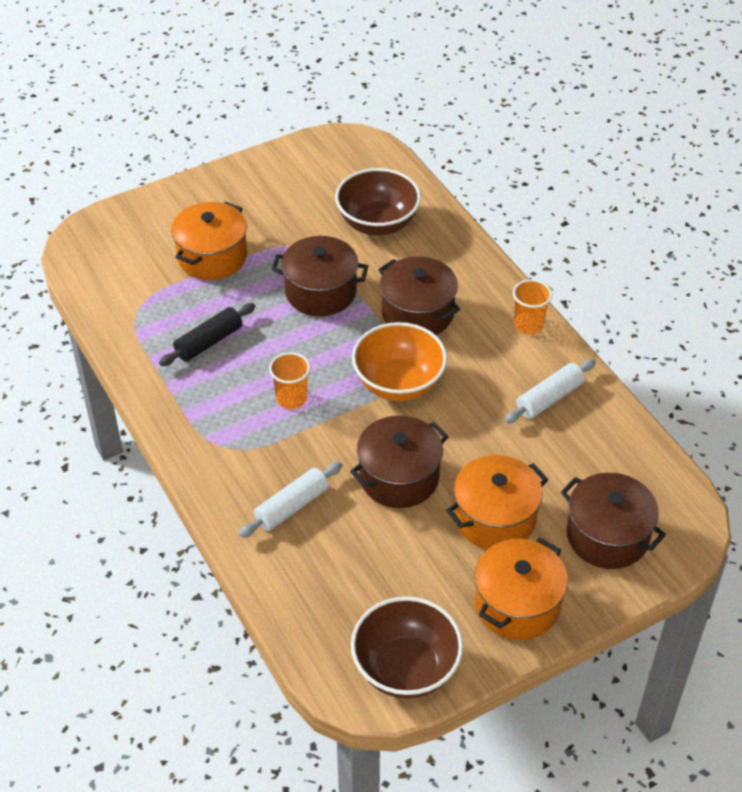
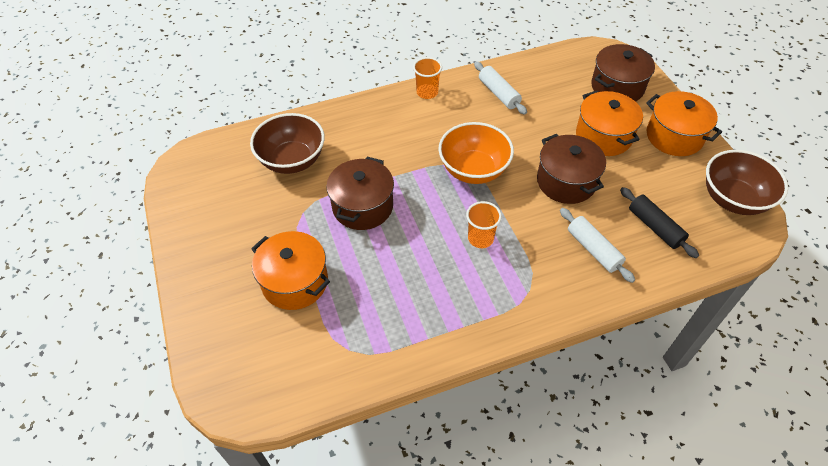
camera: 80 degrees left, 5 degrees up
(209, 342) = (404, 292): black rolling pin -> black rolling pin (655, 227)
(417, 313) = (402, 149): brown pot -> none

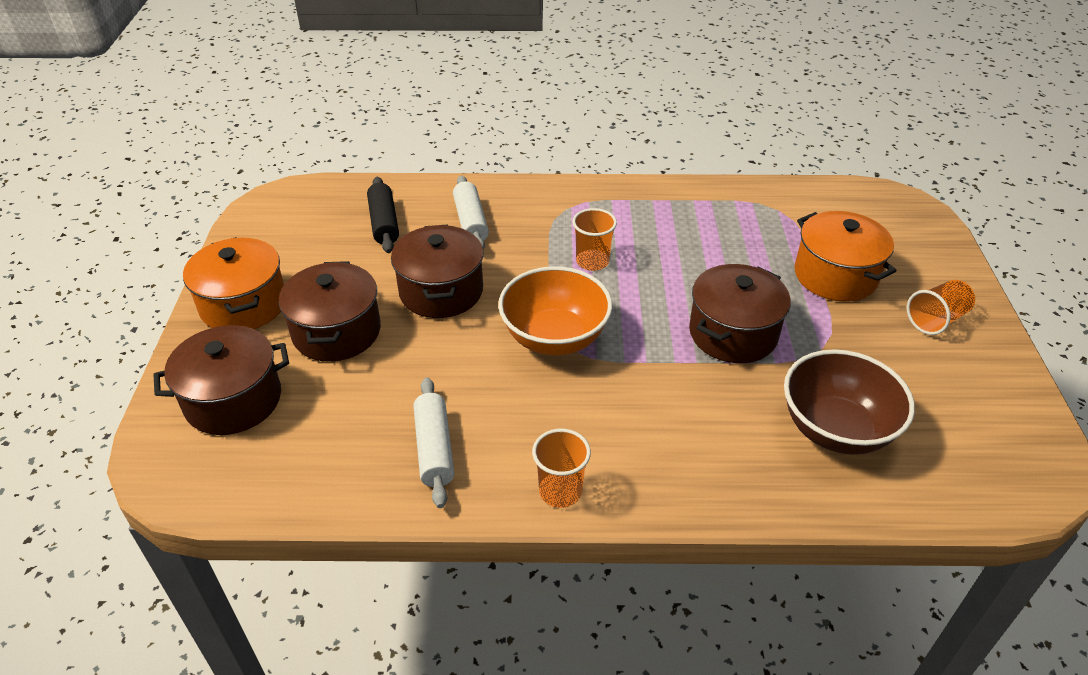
camera: 160 degrees left, 10 degrees down
(221, 261) = (936, 319): none -> orange cup
(603, 136) = (336, 331): orange pot -> brown pot
(733, 199) = (267, 224): brown bowl -> none

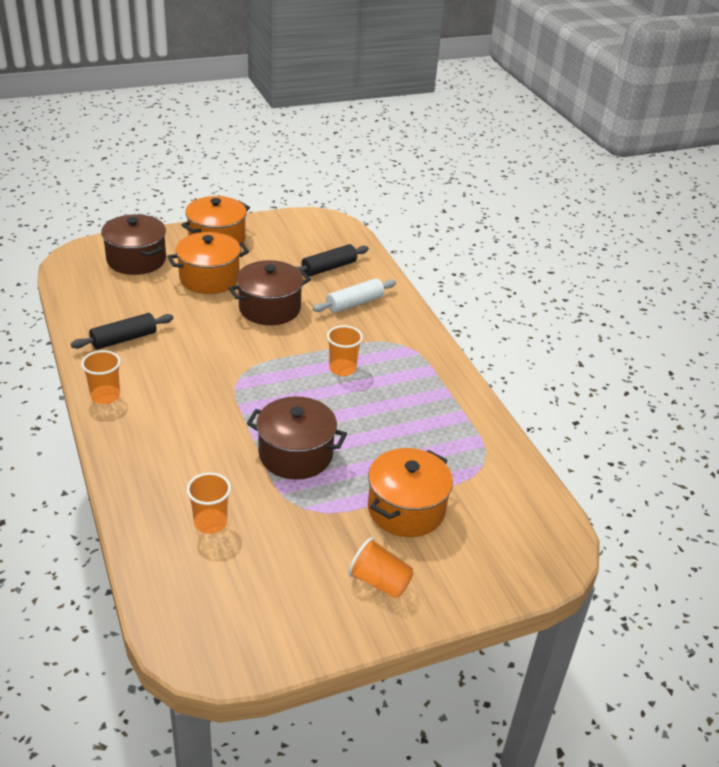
camera: 65 degrees right, 5 degrees down
(336, 331) = (209, 278): brown pot -> orange pot
(434, 448) = (124, 339): white rolling pin -> black rolling pin
(555, 338) = (246, 367): orange bowl -> none
(836, 429) = (210, 523): brown bowl -> orange cup

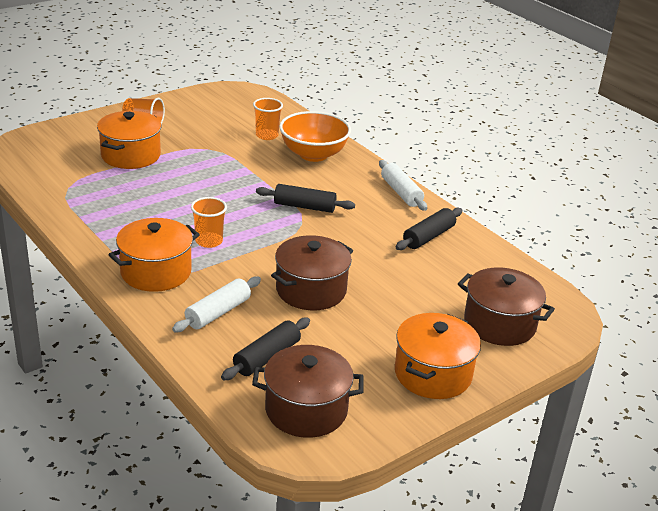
camera: 165 degrees right, 5 degrees down
(105, 396) = (401, 192): orange cup -> white rolling pin
(168, 474) = (313, 154): none -> orange bowl
(209, 278) = (400, 315): orange pot -> orange pot (156, 272)
(226, 394) = (304, 206): none -> black rolling pin
(296, 454) = (225, 175): brown pot -> brown pot (306, 409)

